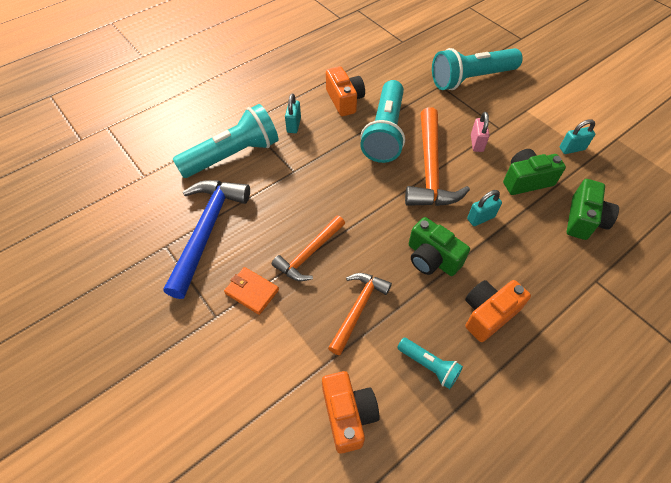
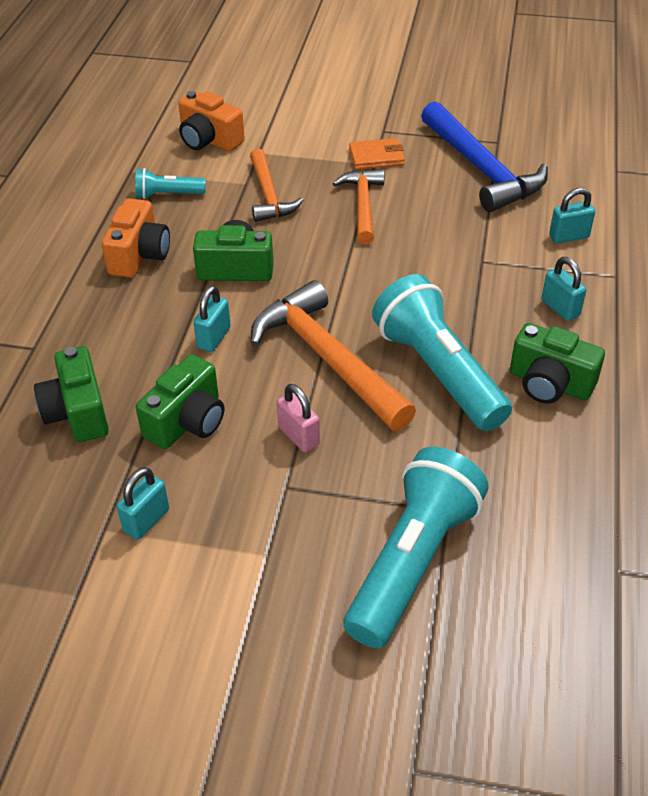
camera: 140 degrees right, 10 degrees down
(233, 155) = (569, 236): turquoise flashlight -> turquoise padlock
(344, 100) = (549, 383): orange camera -> green camera

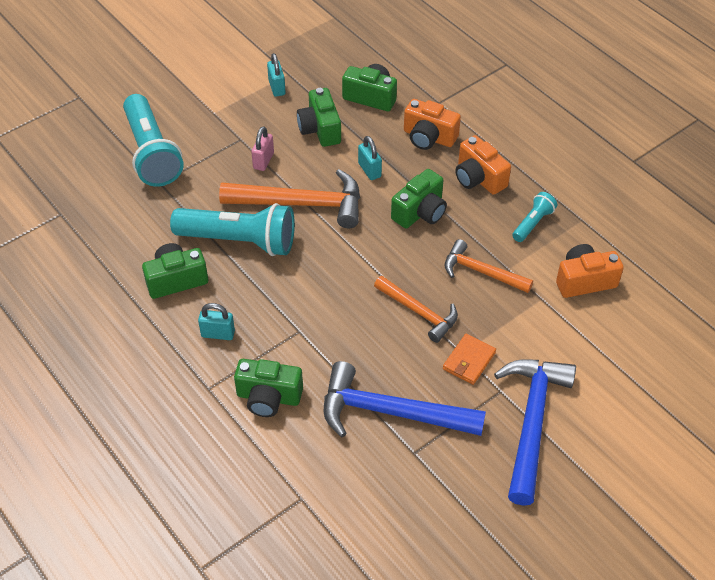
camera: 130 degrees right, 5 degrees up
(108, 323) = (429, 137): none -> orange camera
(299, 436) = (263, 161): pink padlock -> pink padlock turned 75 degrees counterclockwise
(391, 106) = (531, 423): none -> blue hammer
(569, 236) = (268, 397): turquoise padlock -> green camera

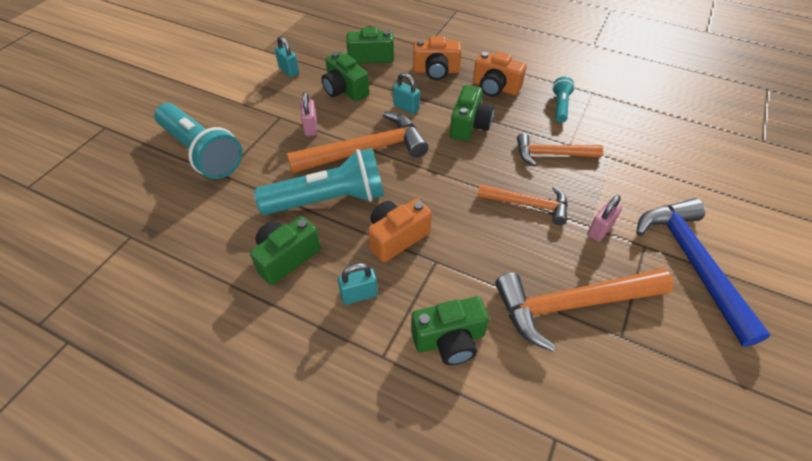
camera: 25 degrees left, 0 degrees up
(391, 412) = (572, 305): blue hammer -> orange hammer
(469, 361) = (599, 230): orange wallet -> pink padlock
(584, 281) = (631, 134): orange camera -> orange camera (397, 237)

